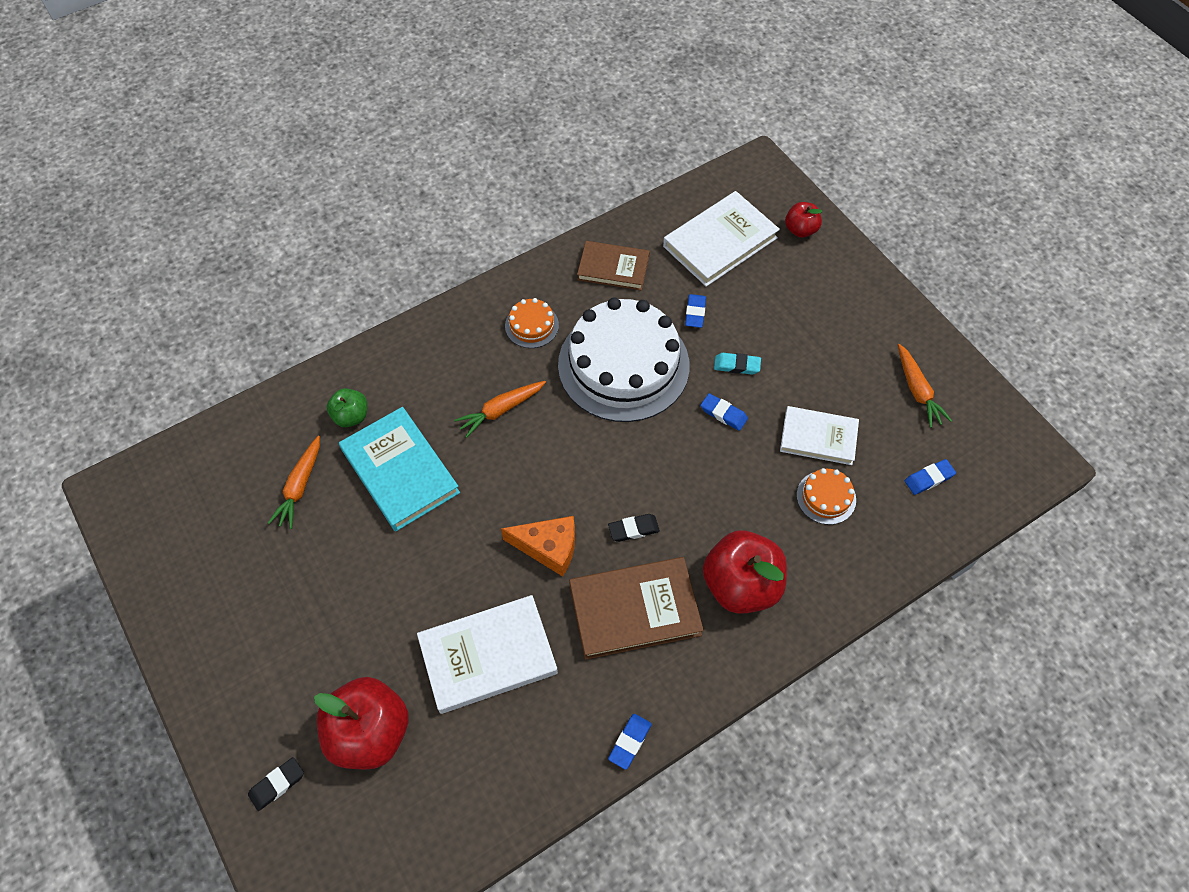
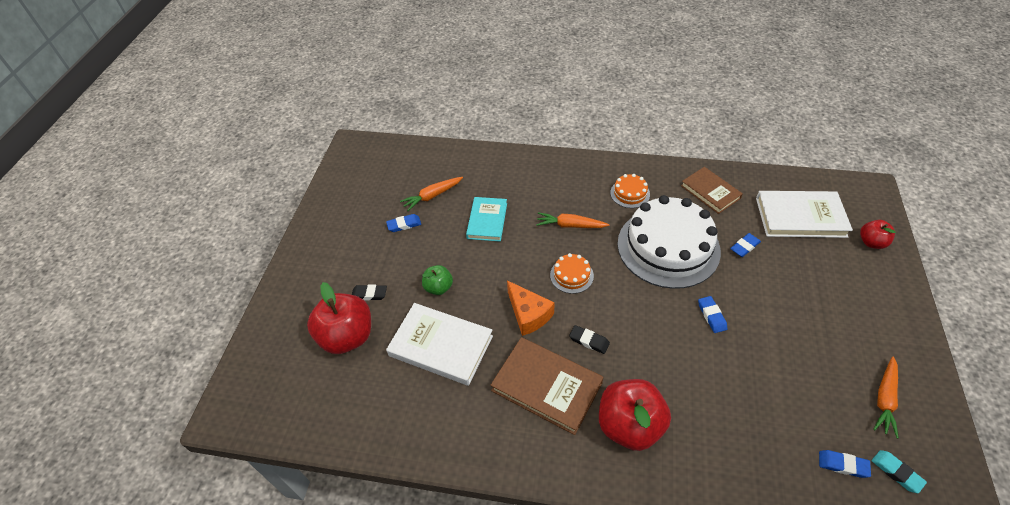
camera: 45 degrees right, 10 degrees down
(277, 784) = (284, 326): black eraser -> black eraser (369, 294)
(351, 416) = (488, 179): green apple -> green apple (438, 287)
(400, 471) = (487, 221): turquoise book -> turquoise book, size x0.66
(630, 742) = (472, 459): blue eraser -> blue eraser (404, 225)
(736, 365) = (747, 294): turquoise eraser -> turquoise eraser (896, 472)
(818, 437) = (771, 376): white book -> none
(826, 497) = (743, 417): orange cake -> orange cake (571, 275)

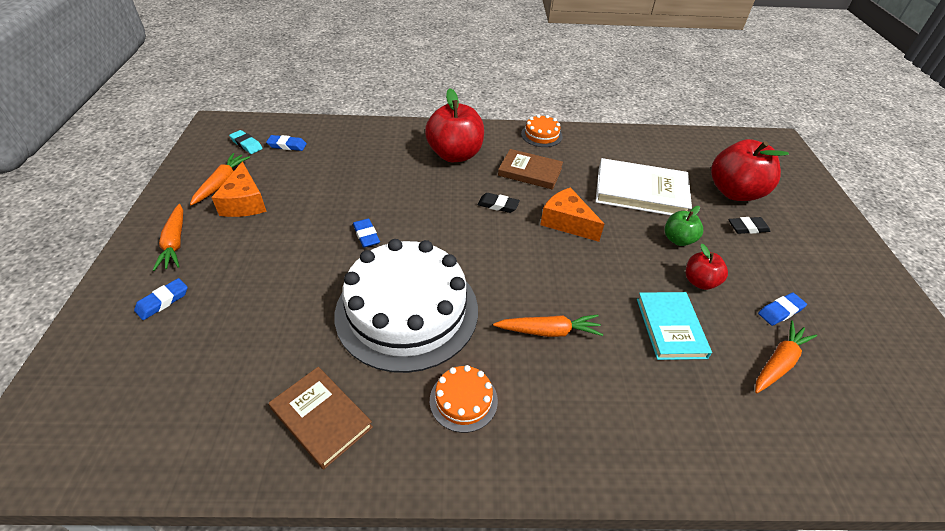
camera: 165 degrees right, 5 degrees down
(546, 386) = (530, 172): brown book -> brown book, size x0.66
(571, 275) = (530, 264): orange cake -> orange cake (541, 135)
(744, 247) = (298, 320): blue eraser -> blue eraser (163, 301)
(800, 217) = (186, 379): white book -> none
(844, 367) = (244, 202): none -> orange cheese
(871, 242) = (102, 343): red apple -> red apple (699, 282)
(880, 323) = (175, 243): none -> orange carrot

